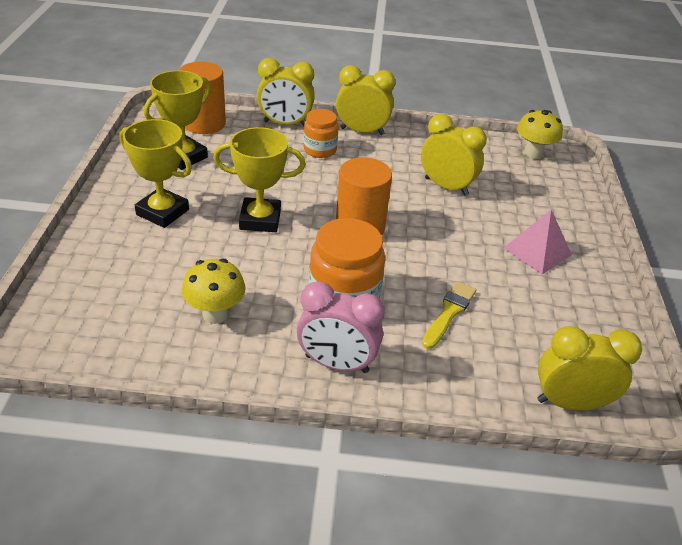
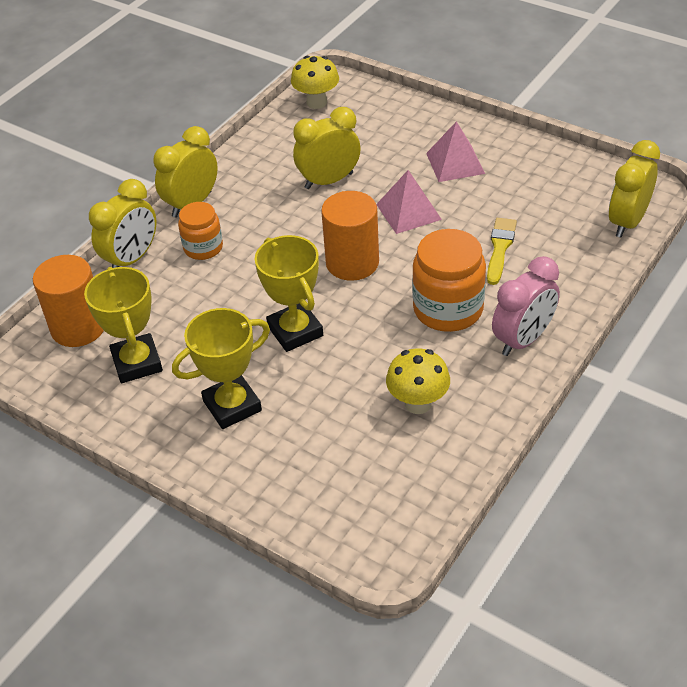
camera: 55 degrees left, 5 degrees up
(260, 219) = (295, 331): yellow trophy -> yellow trophy turned 60 degrees counterclockwise
(448, 241) = (408, 212): none -> pink pyramid
(449, 313) = (500, 248): yellow brush -> yellow brush turned 45 degrees clockwise

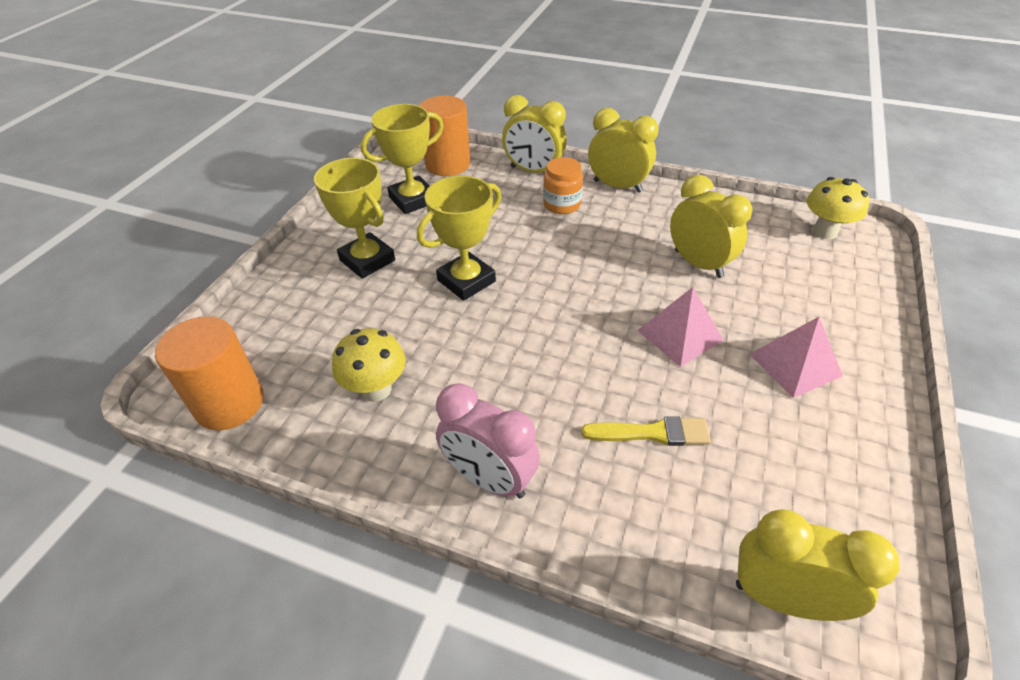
camera: 75 degrees right, 0 degrees up
(352, 262) = (576, 303): orange cylinder -> orange cylinder (229, 403)
(448, 309) = (526, 395): orange jar -> none

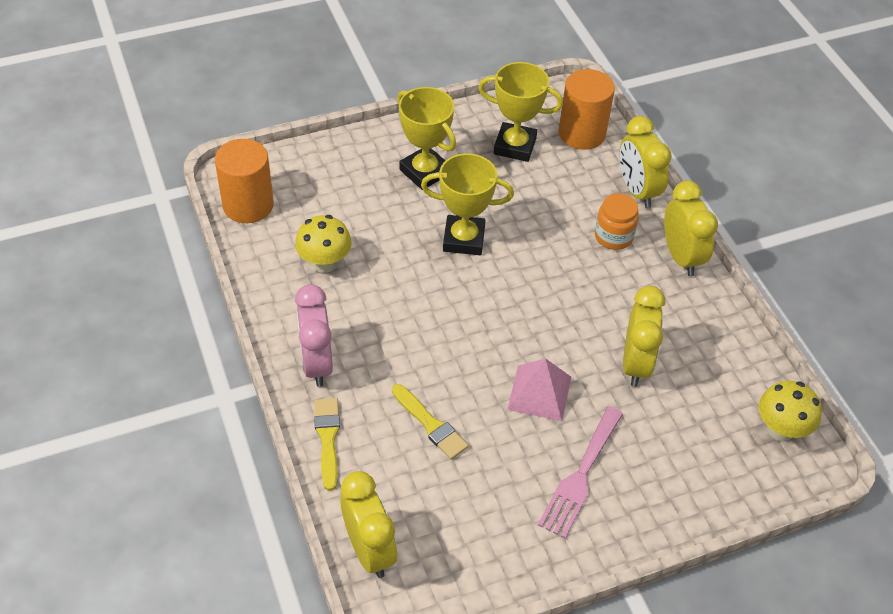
camera: 45 degrees right, 5 degrees up
(367, 260) = (424, 172): yellow trophy -> yellow trophy turned 45 degrees counterclockwise
(598, 536) = (328, 439): none -> yellow brush
(795, 364) = (580, 476): pink pyramid -> pink fork

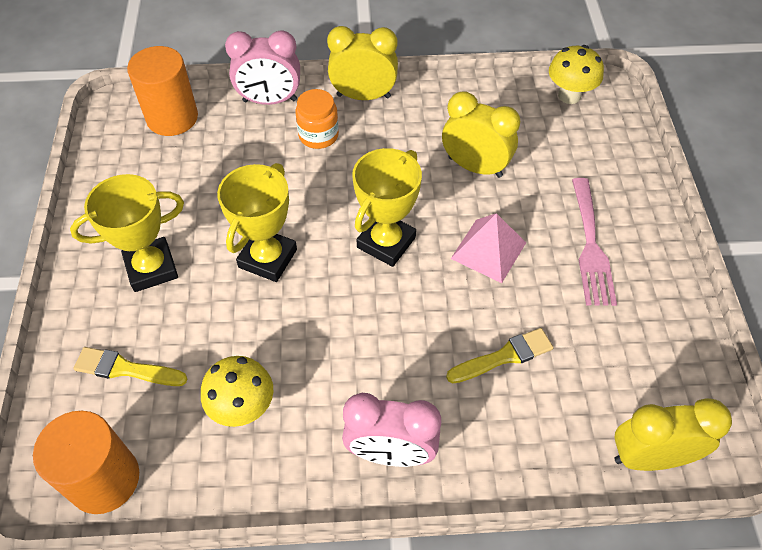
camera: 70 degrees left, 5 degrees up
(328, 439) = (500, 466): yellow brush -> yellow brush (126, 369)
(515, 146) = (159, 176): yellow trophy -> yellow trophy (386, 242)
(580, 476) = (590, 247): pink fork -> pink fork turned 45 degrees clockwise
(637, 191) = (270, 100): yellow clock -> pink clock

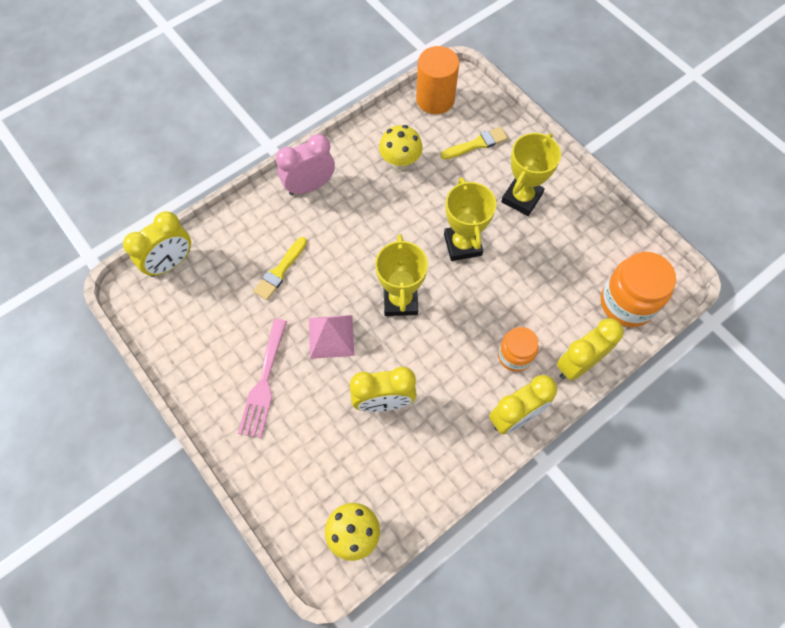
camera: 145 degrees right, 10 degrees up
(172, 117) = (627, 303): orange cylinder -> orange jar
(270, 100) = (578, 364): pink clock -> yellow clock
(590, 247) = (264, 383): pink fork -> pink fork turned 135 degrees counterclockwise

